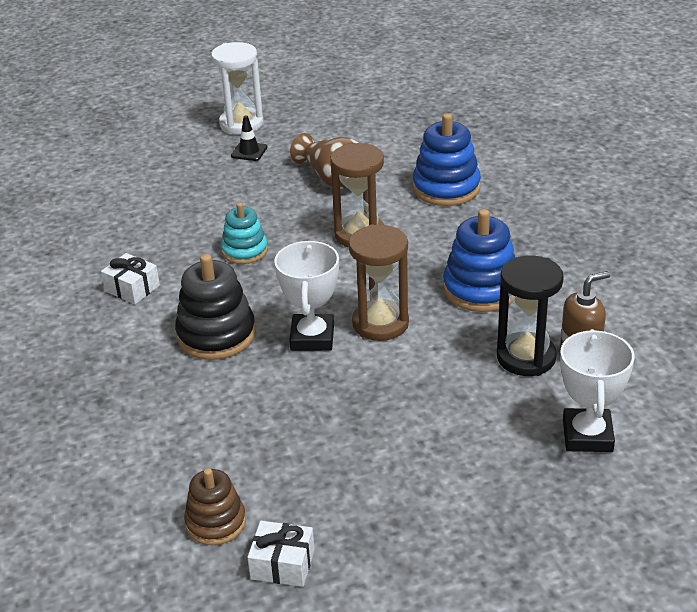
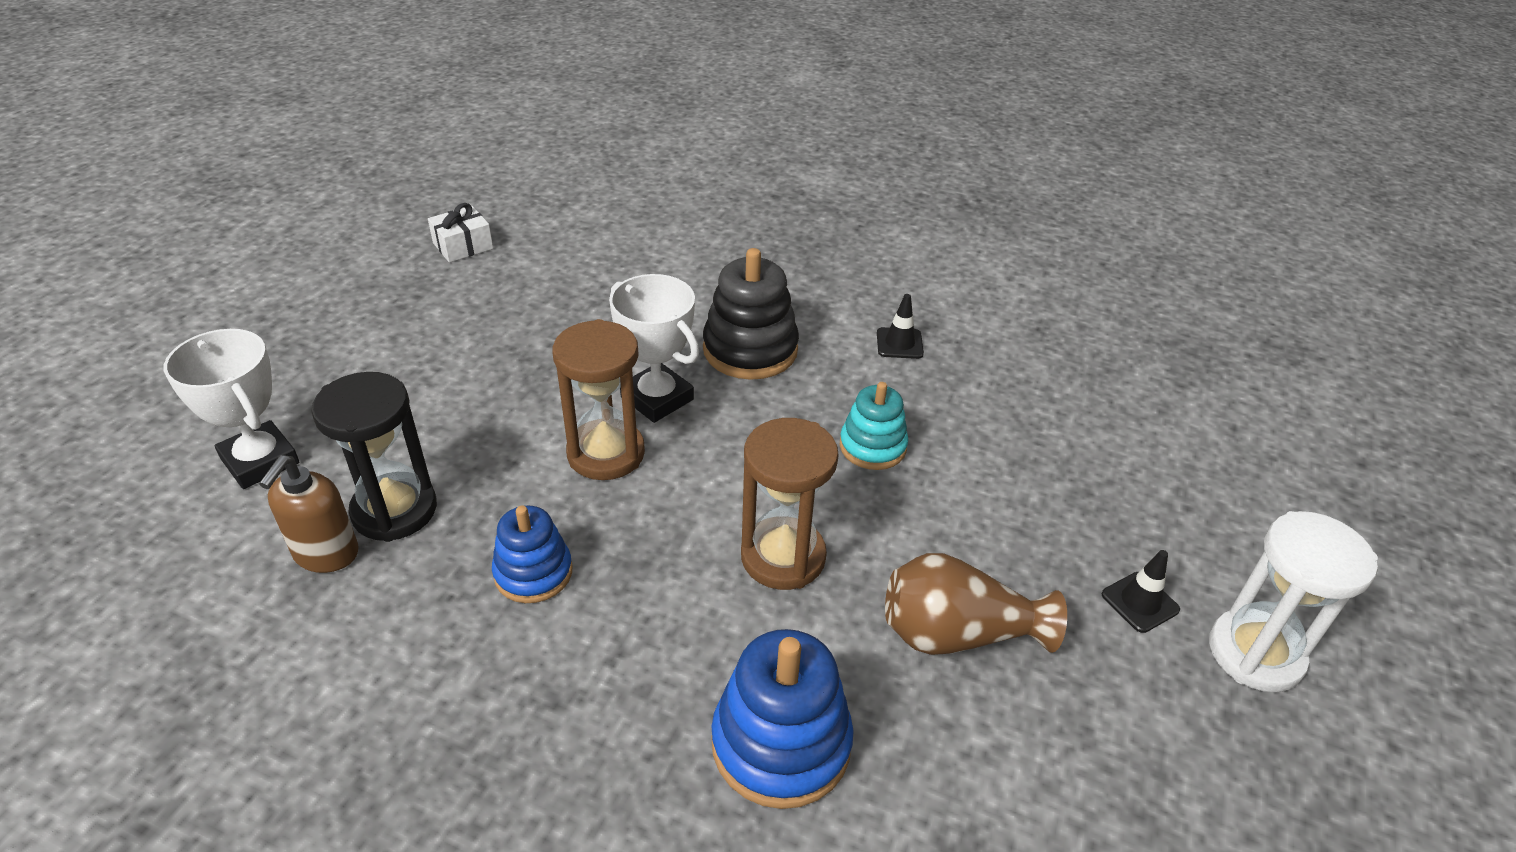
camera: 130 degrees right, 5 degrees up
(132, 288) = (899, 343): white gift -> black traffic cone
(216, 522) = (544, 242): brown stacking toy -> none
(481, 289) = (533, 573): blue stacking toy -> blue stacking toy, size x0.64

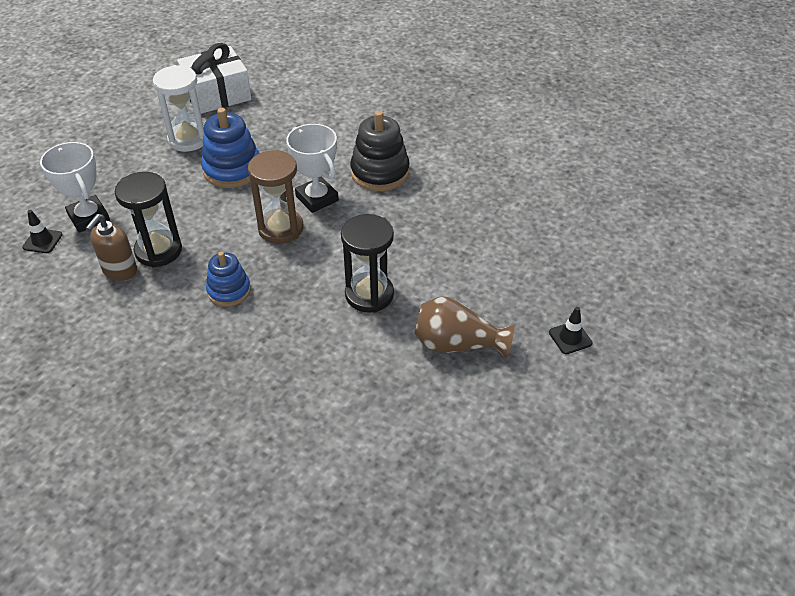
camera: 10 degrees right, 5 degrees up
(463, 246) = (217, 94): white gift -> white gift, size x1.89
(781, 743) = (344, 389): blue stacking toy -> blue stacking toy (232, 169)
(783, 557) = (369, 295): brown hourglass -> black hourglass
(872, 446) = (439, 237): turquoise stacking toy -> none
(899, 343) = (474, 175): black traffic cone -> black traffic cone (42, 241)
(1255, 653) = (628, 371): white hourglass -> white hourglass (188, 139)

